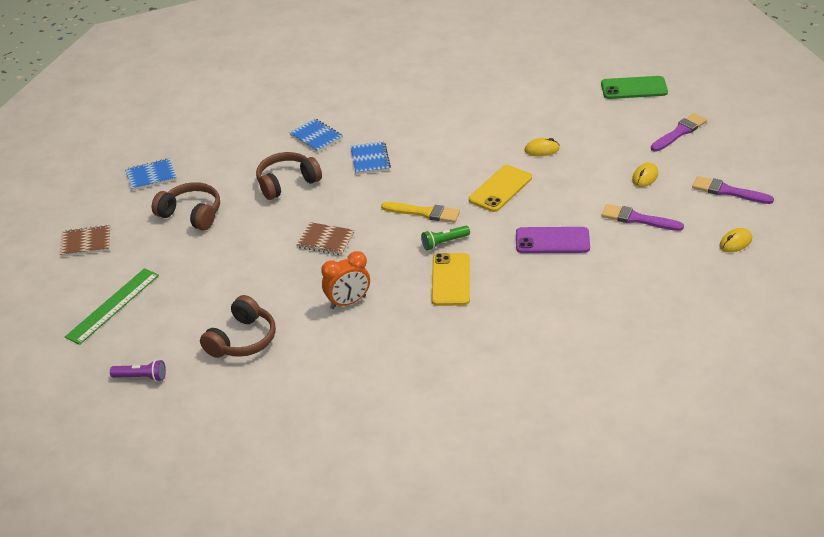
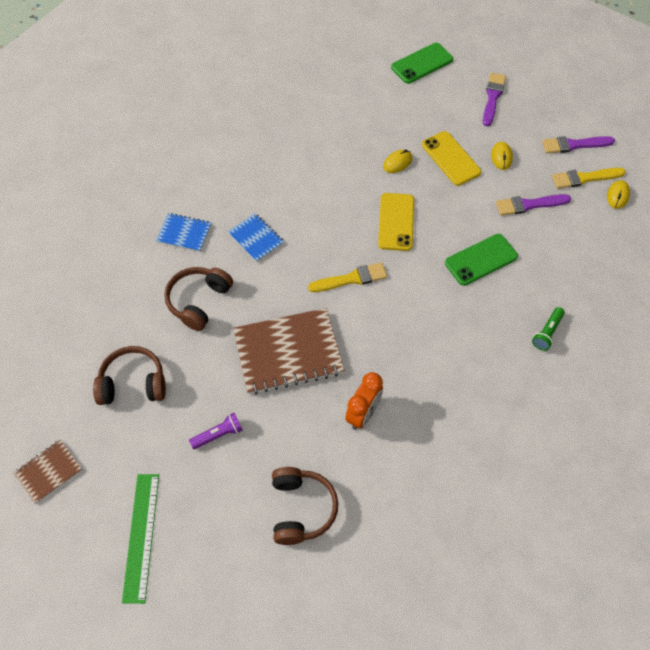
camera: 35 degrees left, 20 degrees up
(141, 377) = (239, 607): purple flashlight -> purple flashlight (218, 435)
(151, 176) = (52, 355): blue notebook -> none
(326, 240) = (288, 352): brown notebook -> brown notebook, size x1.92
(444, 242) = (394, 304): green flashlight -> green flashlight (547, 333)
(451, 280) = (431, 343): yellow phone -> yellow phone (451, 158)
(552, 241) = (481, 259): purple phone -> green phone
(714, 218) = (584, 178): none -> yellow brush

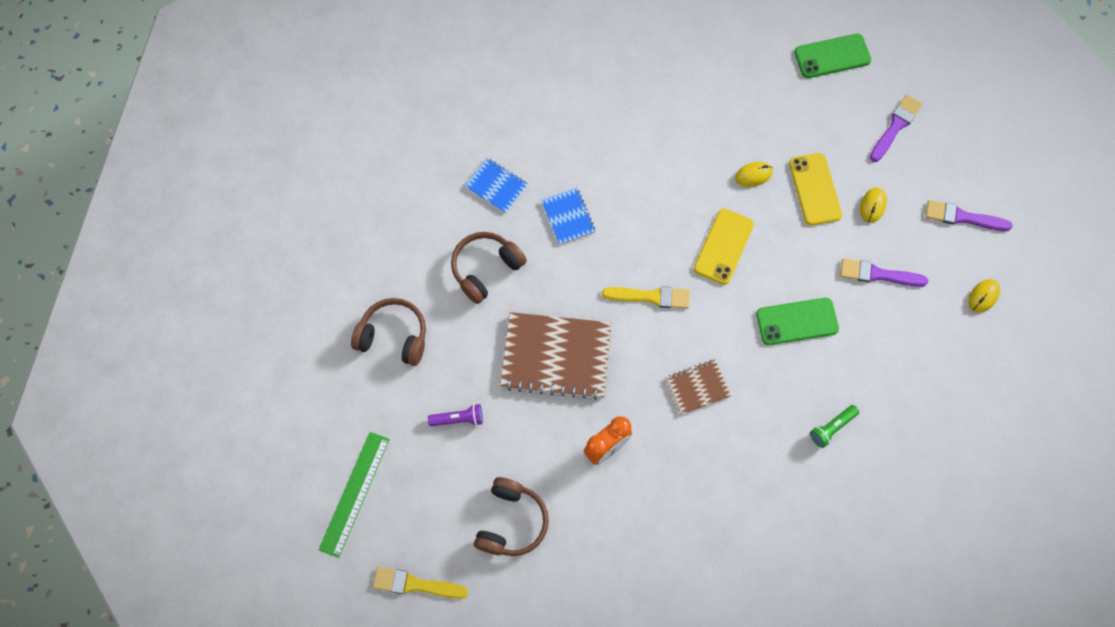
camera: 20 degrees right, 10 degrees up
(49, 472) = (288, 400): brown notebook -> brown notebook (697, 387)
(584, 178) = (955, 262): yellow brush -> yellow brush (415, 584)

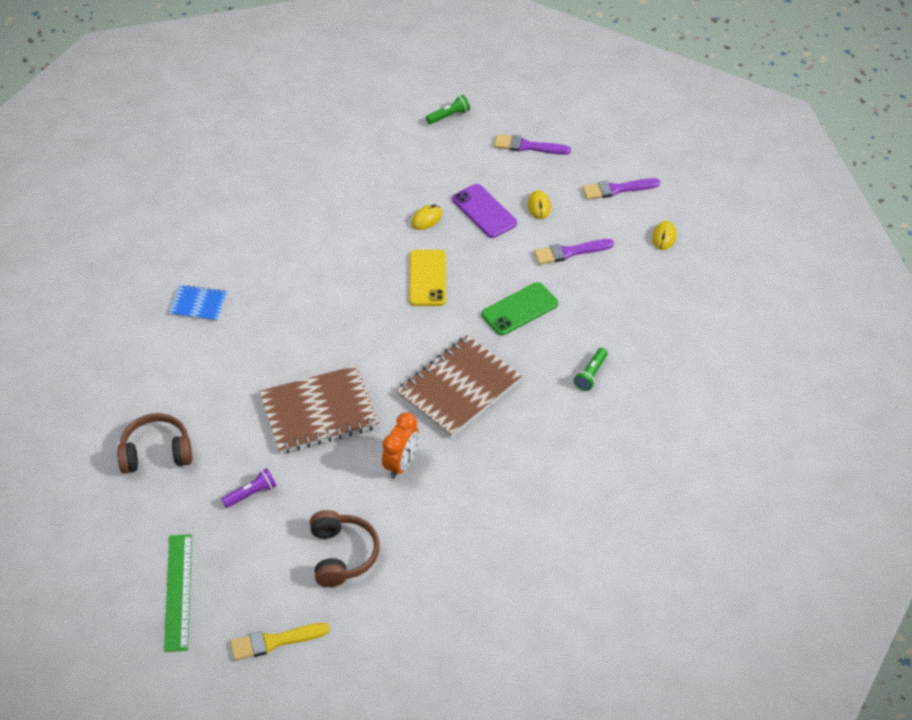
camera: 25 degrees left, 20 degrees down
(486, 269) = (220, 370): brown headphones -> none
(568, 217) = (277, 304): blue notebook -> none
(650, 297) = (382, 337): yellow brush -> none
(697, 387) = (459, 388): brown notebook -> brown notebook, size x1.92
(815, 189) = (484, 211): yellow phone -> purple phone
(832, 56) = (449, 116): green phone -> green flashlight
(895, 126) = (528, 146): purple brush -> purple brush turned 90 degrees counterclockwise

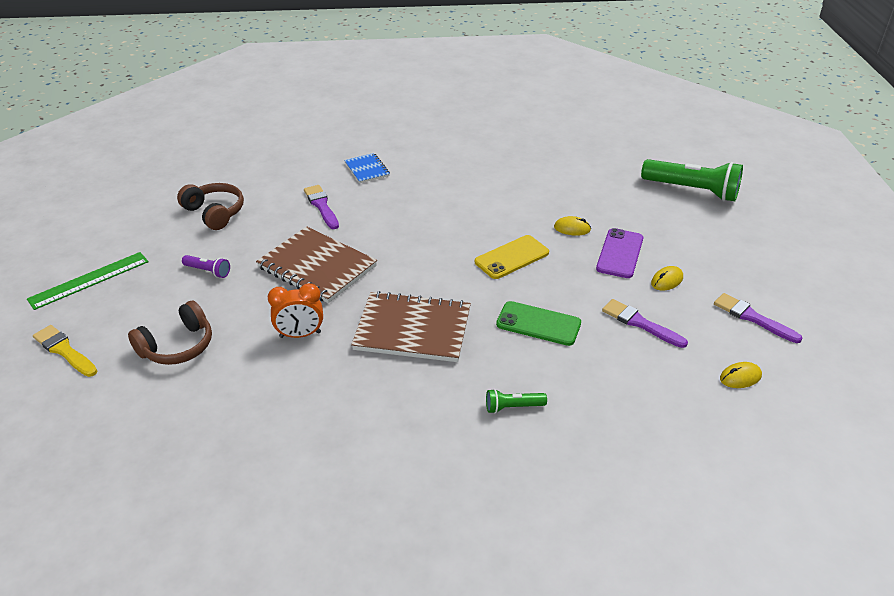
camera: 55 degrees right, 10 degrees down
(449, 116) = (692, 190): green flashlight -> green flashlight, size x2.16
(528, 146) = (722, 243): purple brush -> purple brush (321, 206)

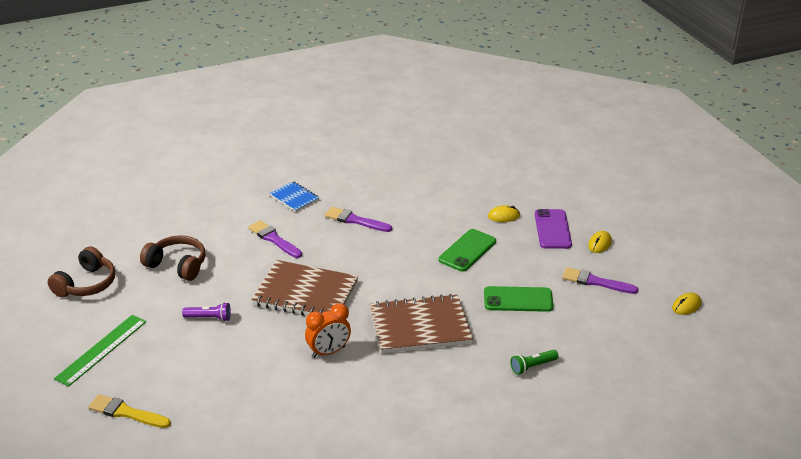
camera: 20 degrees left, 5 degrees down
(177, 346) = (227, 385): brown headphones -> brown headphones (86, 284)
(511, 257) = (467, 250): yellow phone -> green phone
(692, 190) = (584, 164): green flashlight -> none
(752, 318) = (676, 259): purple brush -> purple brush (355, 220)

